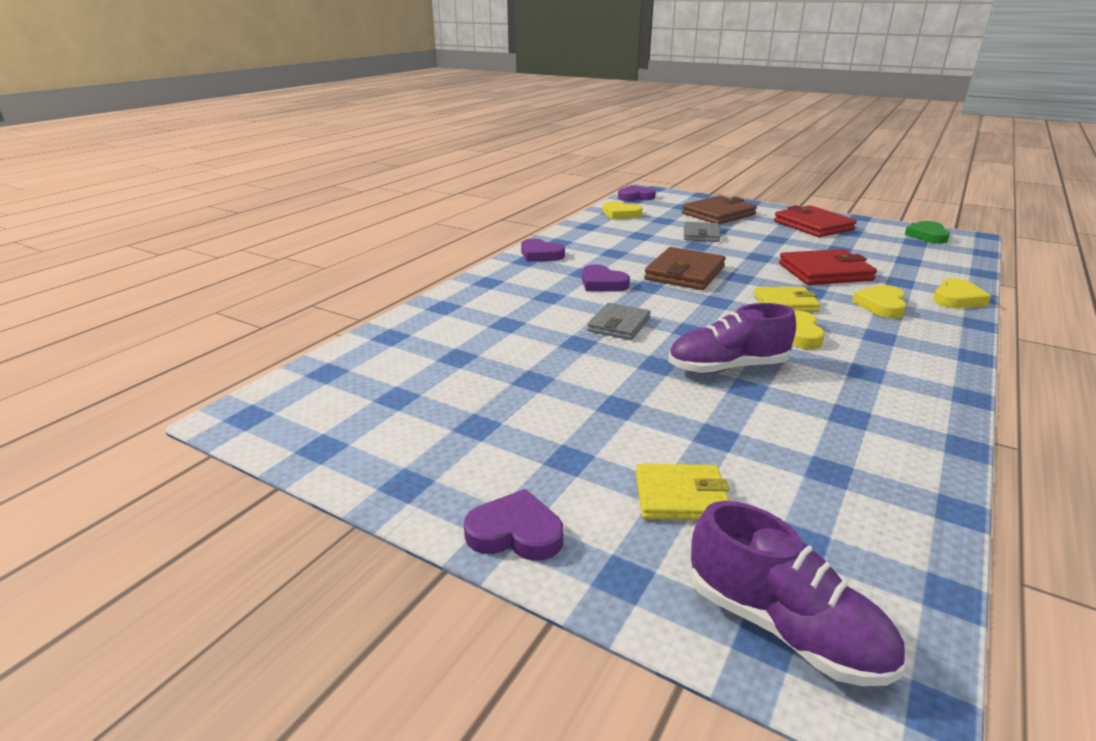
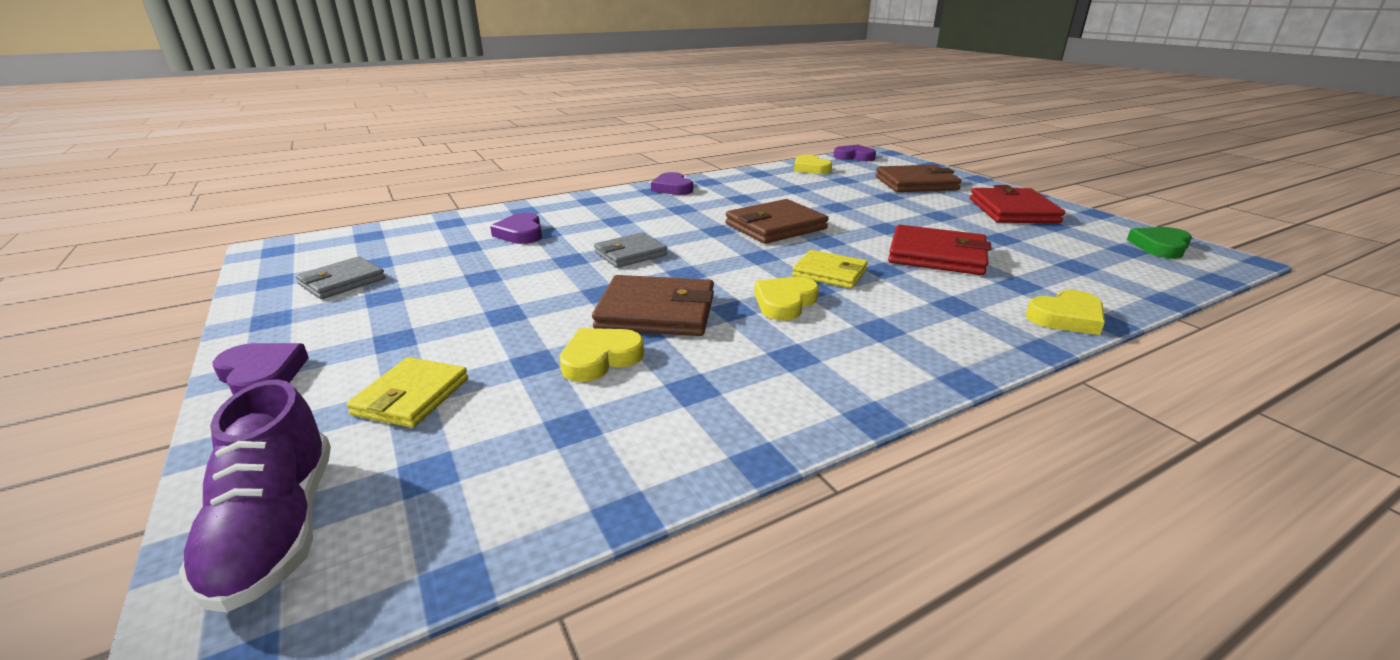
camera: 30 degrees right, 0 degrees up
(602, 283) = (681, 219): purple heart -> purple heart (521, 233)
(680, 497) = (411, 396): yellow wallet -> yellow wallet turned 75 degrees clockwise
(701, 235) = (859, 198): grey wallet -> grey wallet (342, 281)
(727, 368) = (656, 312): purple shoe -> brown wallet
(881, 305) = (943, 301): yellow heart -> yellow heart (600, 358)

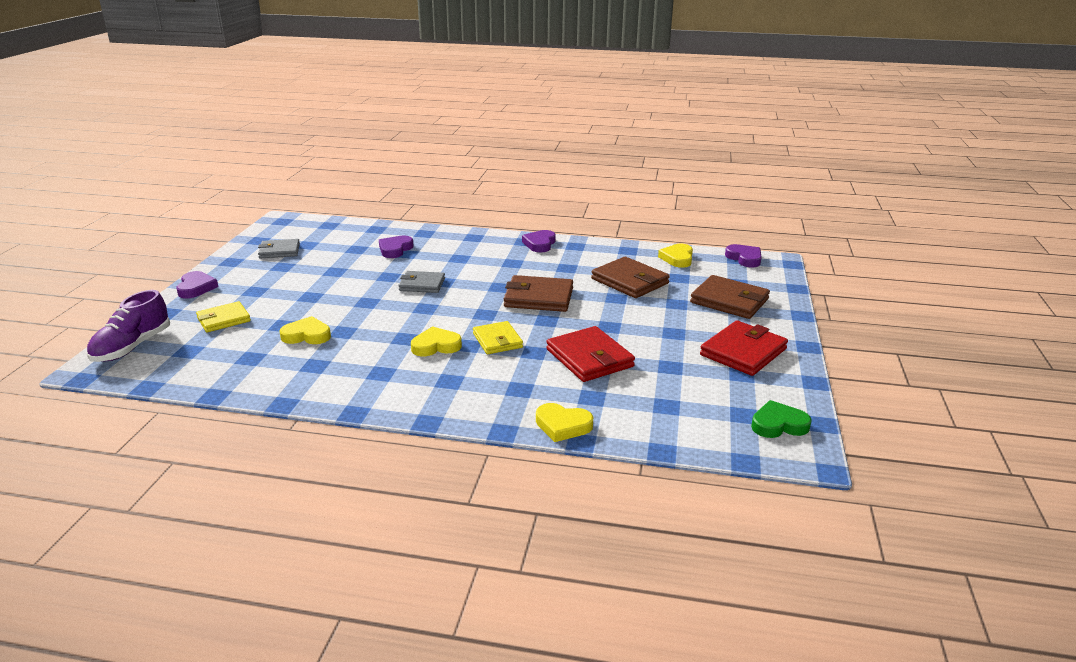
camera: 40 degrees right, 0 degrees up
(656, 312) = (369, 323): brown wallet -> brown wallet (629, 281)

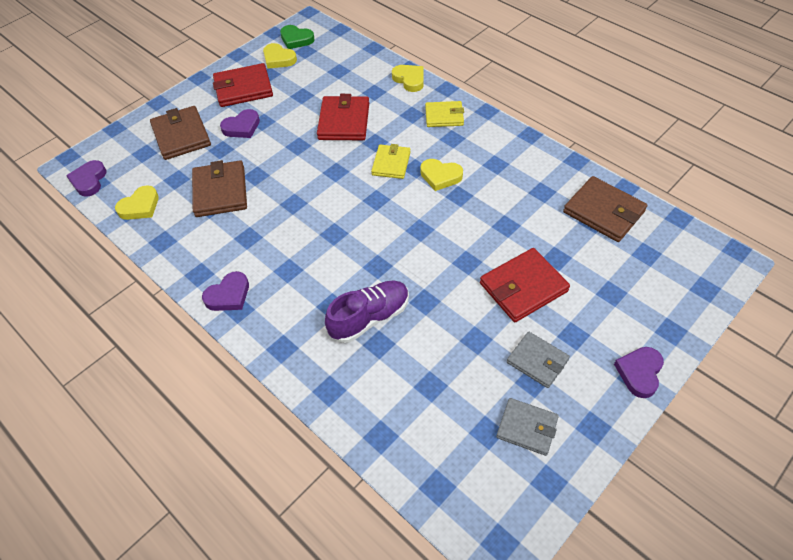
camera: 145 degrees left, 25 degrees up
(132, 347) = (699, 280): purple shoe -> purple shoe (369, 318)
(223, 319) = (611, 291): yellow wallet -> yellow wallet (444, 116)
(307, 335) = (538, 232): yellow heart -> yellow heart (278, 59)
(308, 302) = (523, 287): none -> red wallet
(395, 249) = (387, 360): purple heart -> purple heart (242, 127)
(422, 284) = (401, 269): grey wallet -> grey wallet (537, 361)
(538, 297) = (315, 202): brown wallet -> brown wallet (603, 212)

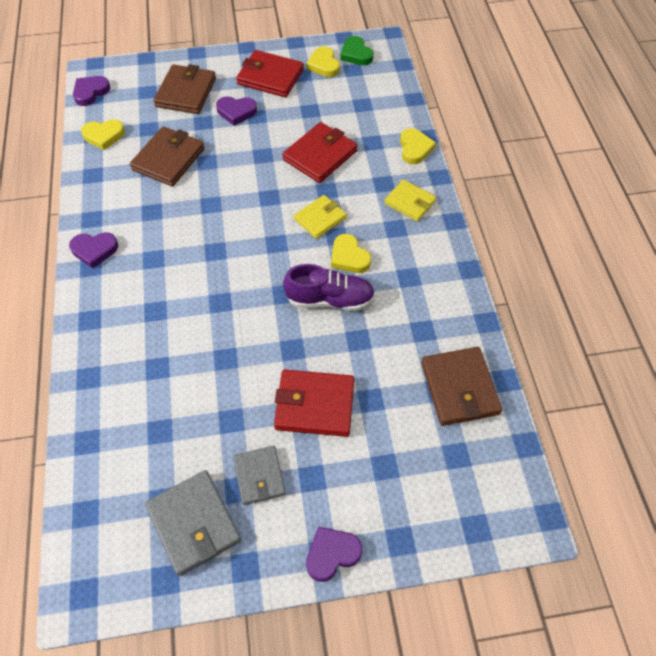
camera: 35 degrees right, 5 degrees up
(369, 318) = (171, 341): purple shoe -> purple shoe (330, 299)
(527, 428) = (194, 523): grey wallet -> grey wallet, size x1.53

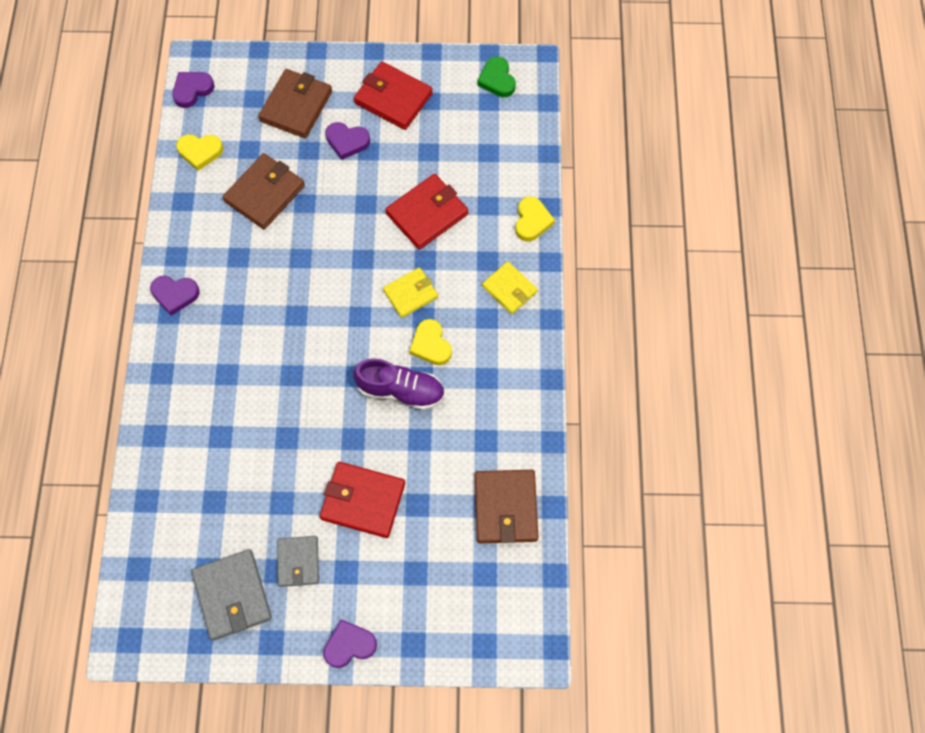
camera: 10 degrees right, 10 degrees up
(324, 65) = (457, 90): yellow heart -> none

